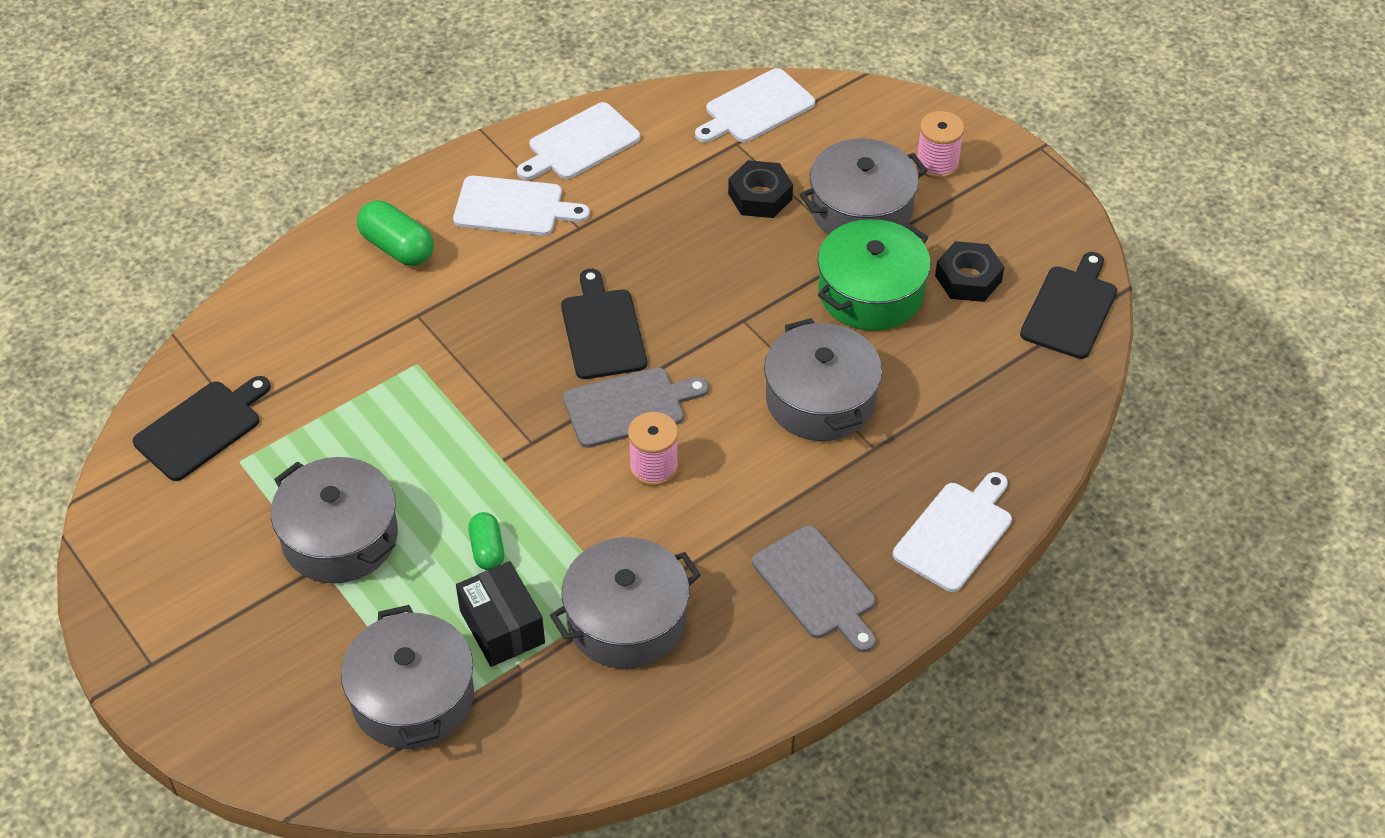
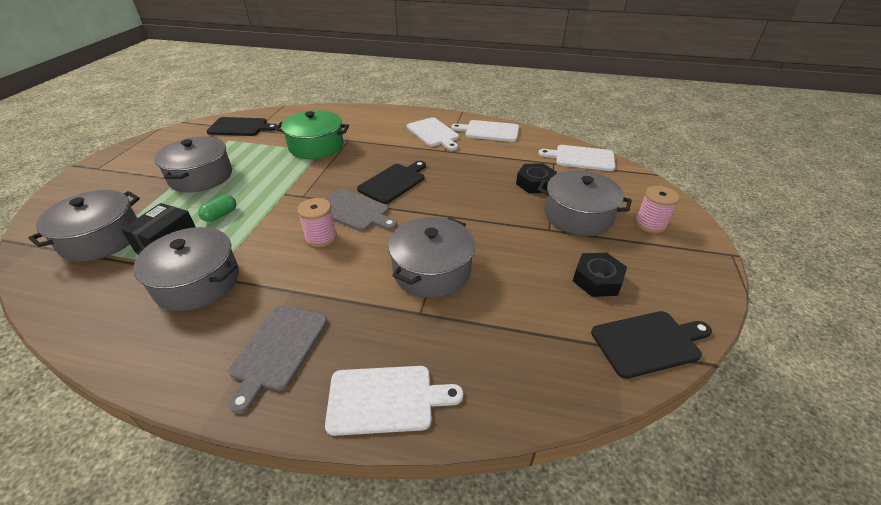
camera: 50 degrees right, 10 degrees down
(397, 248) = (378, 122): green capsule -> none
(871, 293) = (530, 248): green pot -> green pot (316, 146)

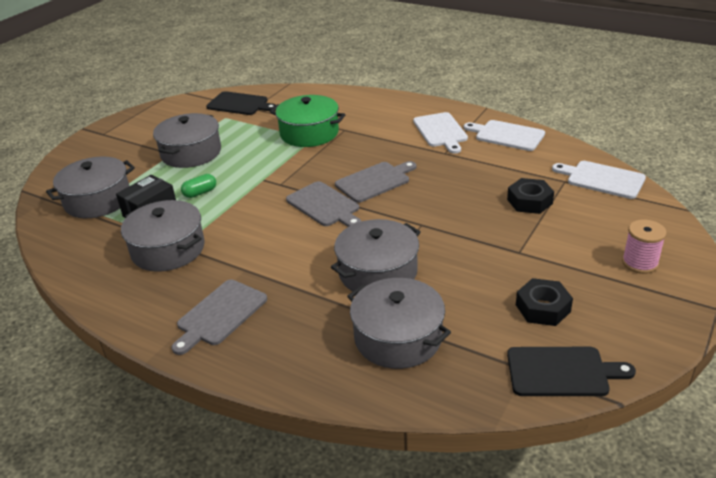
camera: 20 degrees right, 5 degrees down
(321, 237) = (284, 226): pink spool -> none
(386, 399) = (295, 368): white cutting board -> none
(393, 182) = (375, 181): black cutting board -> grey cutting board
(578, 216) = (559, 242): grey pot -> grey pot (398, 338)

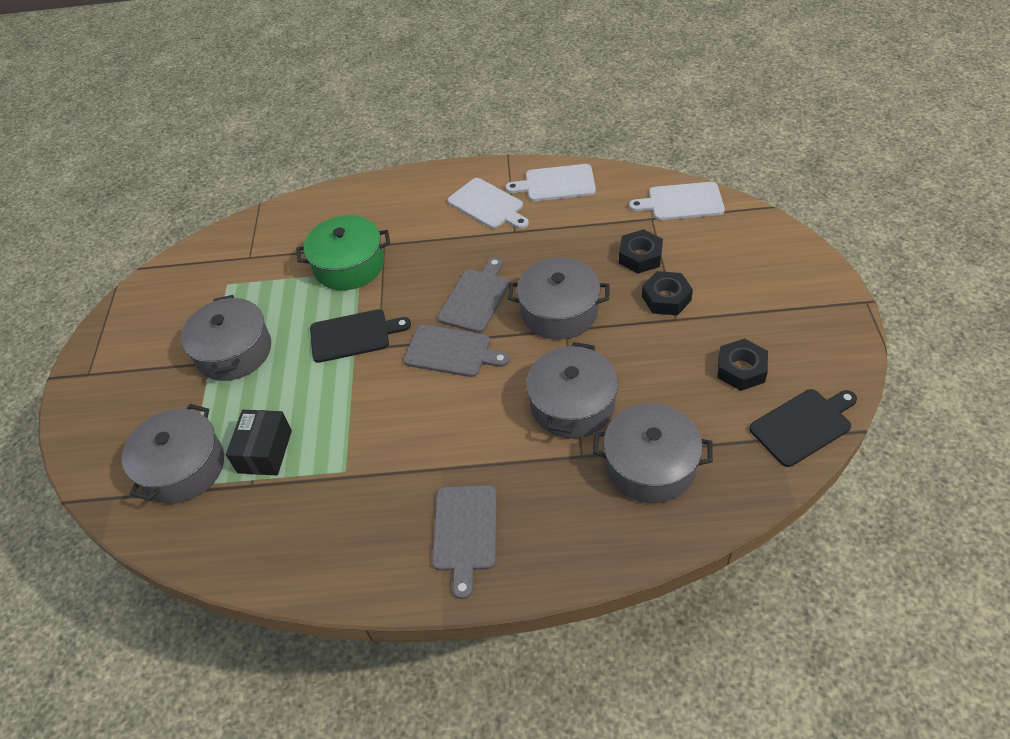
camera: 30 degrees left, 15 degrees up
(168, 249) = (334, 487): grey pot -> grey pot (559, 311)
(200, 193) = (299, 399): green capsule -> none
(240, 104) = (227, 258): black cutting board -> black cutting board (353, 335)
(524, 236) = (666, 298): none -> black nut
(640, 263) = (779, 283): pink spool -> none

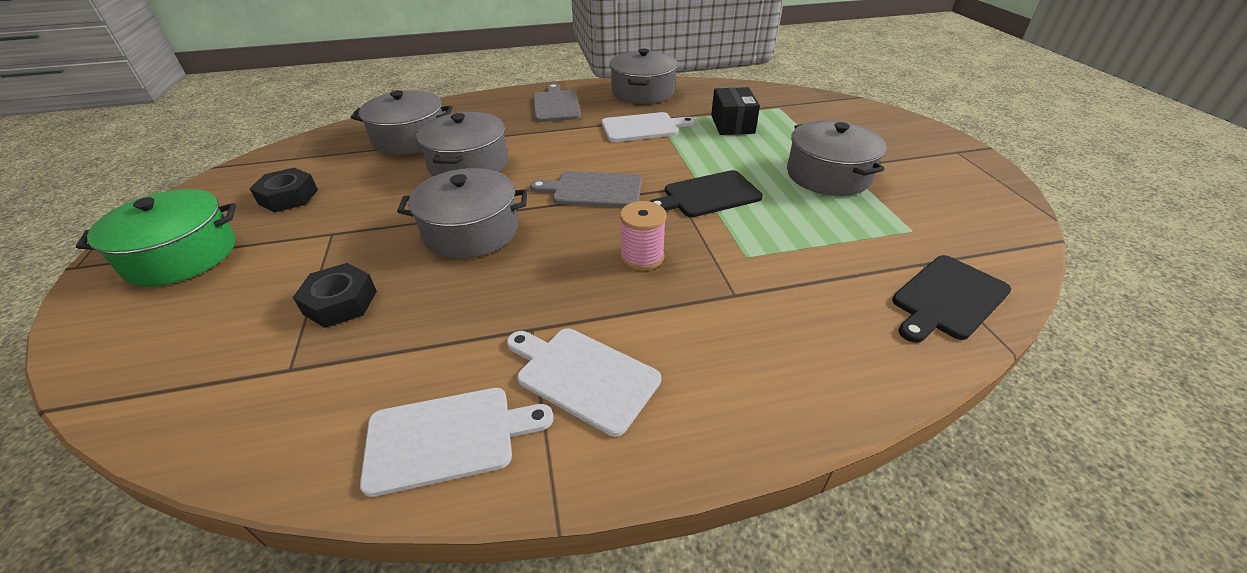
camera: 165 degrees right, 10 degrees down
(183, 467) = (791, 114): grey pot -> grey pot (643, 92)
(349, 265) = (766, 262): green pot -> green pot (182, 255)
(432, 276) = (642, 257): none -> pink spool
(475, 298) = (577, 238): grey cutting board -> none
(666, 298) = (331, 253): black nut -> none
(682, 202) = (213, 407): white cutting board -> white cutting board (643, 127)
(803, 425) = (262, 166): black cutting board -> black cutting board (948, 299)

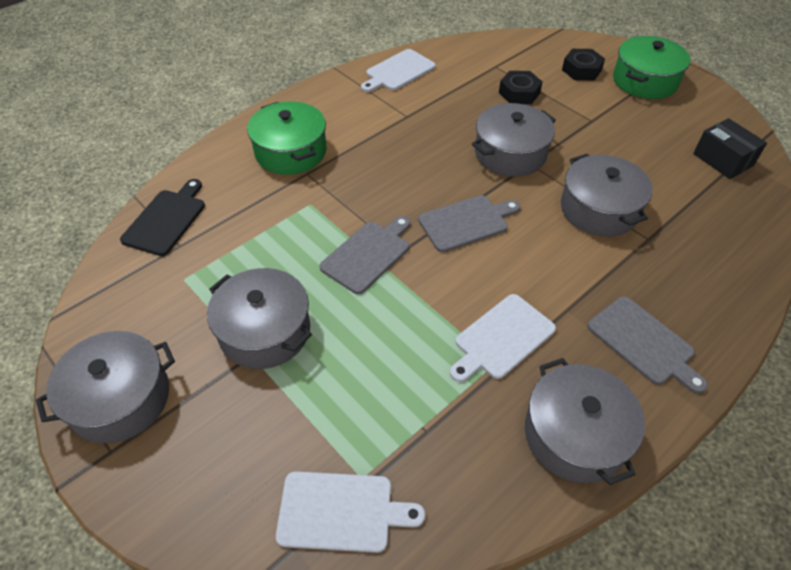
camera: 150 degrees right, 10 degrees up
(288, 197) = (668, 131): black nut -> black nut (581, 70)
(410, 138) = (696, 218): grey pot -> grey pot (120, 399)
(583, 376) = (362, 107): white cutting board -> white cutting board (341, 511)
(642, 257) = (380, 177): pink spool -> none
(708, 195) = (368, 254): black cutting board -> grey cutting board
(732, 124) = (404, 395): black box -> black box (723, 159)
(745, 336) = (291, 152): none -> green pot

